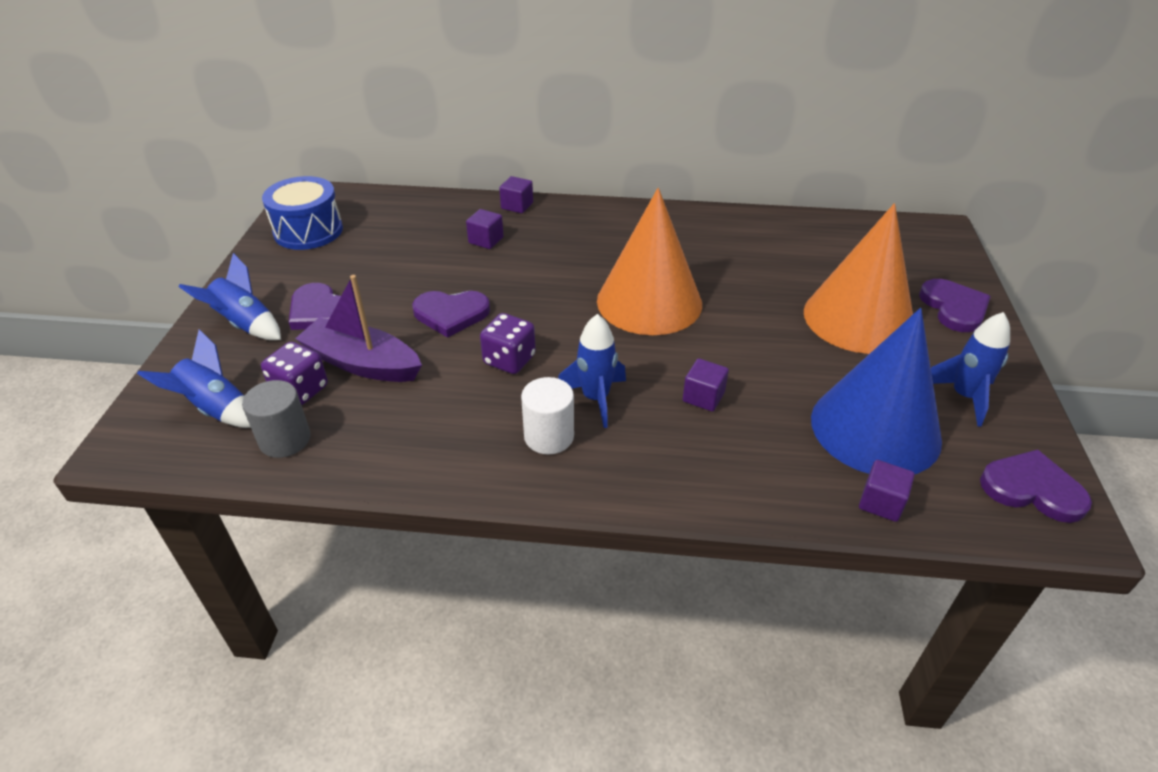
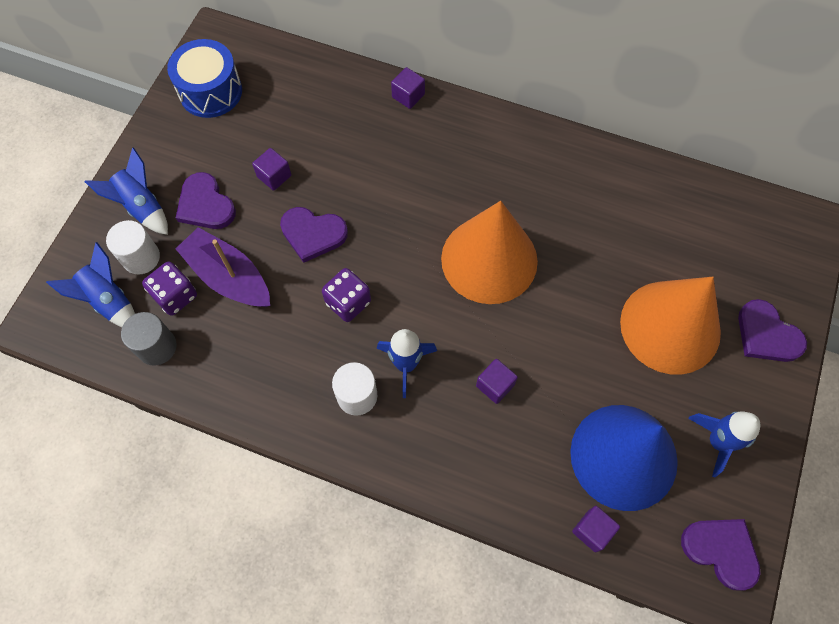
camera: 15 degrees right, 25 degrees up
(251, 365) = (141, 258): none -> white cylinder
(486, 240) = (366, 141): purple cube -> purple cube (274, 176)
(954, 308) = (766, 335): purple heart -> purple heart turned 135 degrees clockwise

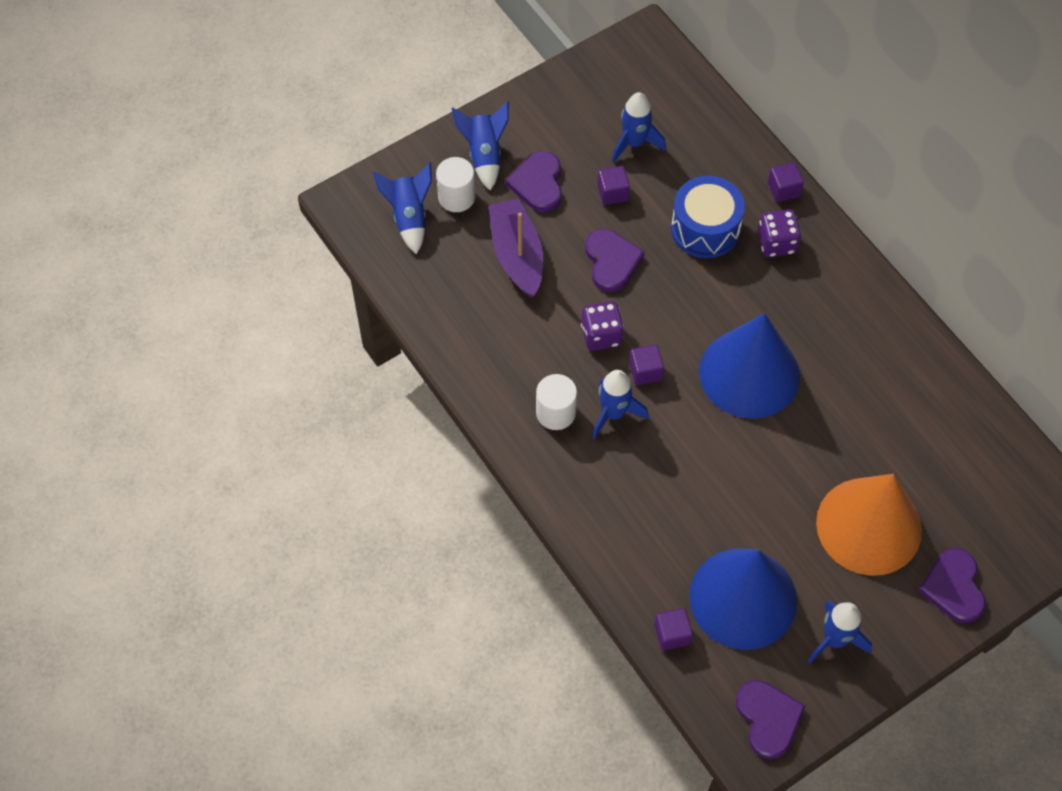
camera: 35 degrees right, 5 degrees down
(157, 347) = (423, 276): grey cylinder -> none
(175, 296) = (464, 245): purple dice -> purple dice (776, 243)
(210, 91) = (608, 86): blue drum -> blue drum (705, 229)
(264, 125) = (634, 143): none -> blue rocket
(313, 234) = (611, 261): purple heart -> purple heart turned 150 degrees counterclockwise
(489, 259) = (749, 373): orange cone -> blue cone
(495, 385) = (676, 476): purple cube -> purple cube (645, 371)

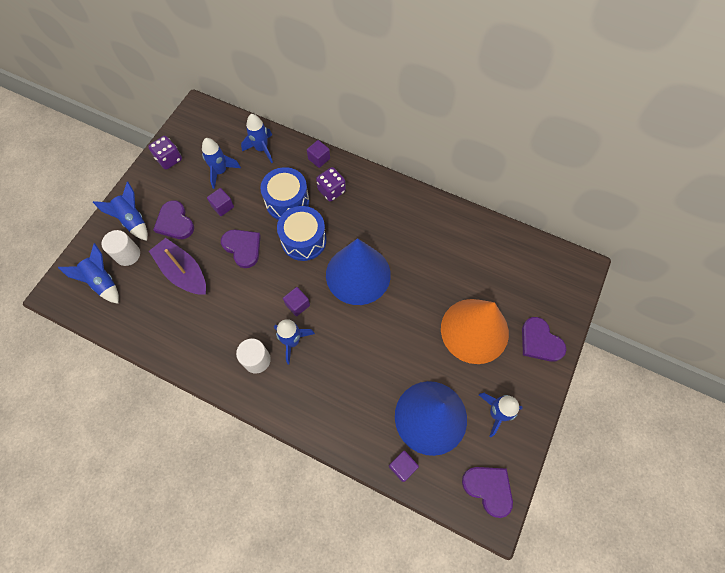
camera: 30 degrees left, 5 degrees up
(601, 335) = (260, 296): purple dice -> purple dice (169, 159)
(699, 291) = (304, 240): none -> blue drum
(708, 137) = (262, 149): none -> blue rocket

